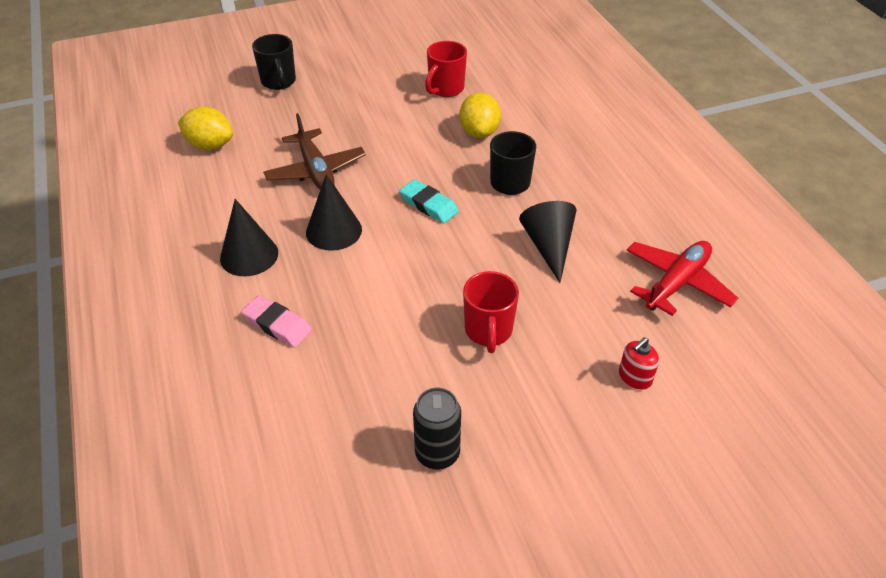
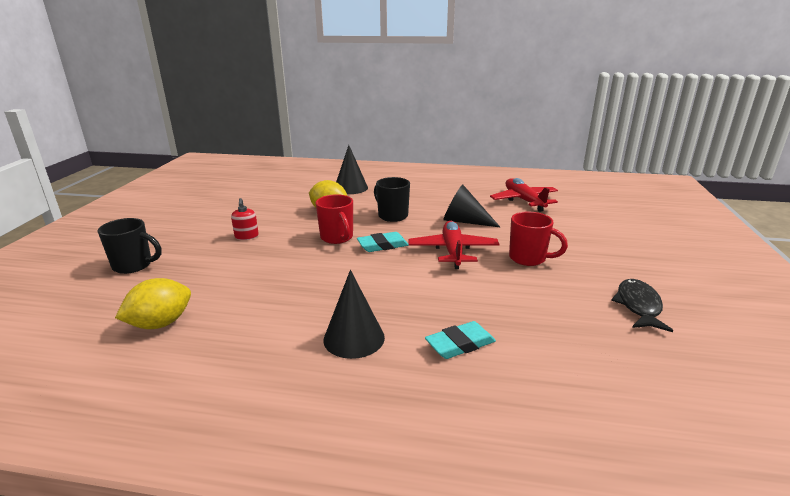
camera: 60 degrees left, 20 degrees down
(277, 324) = (460, 344): pink eraser -> turquoise eraser
(315, 170) = (282, 278): brown plane -> none
(334, 230) = (368, 288): black cone -> black cone (350, 188)
(437, 454) = (638, 306): black can -> black fish
(445, 89) = (266, 209): red mug -> red mug (337, 238)
(457, 262) = (453, 251): none -> red plane
(635, 377) = (592, 229): red soap dispenser -> red soap dispenser (246, 236)

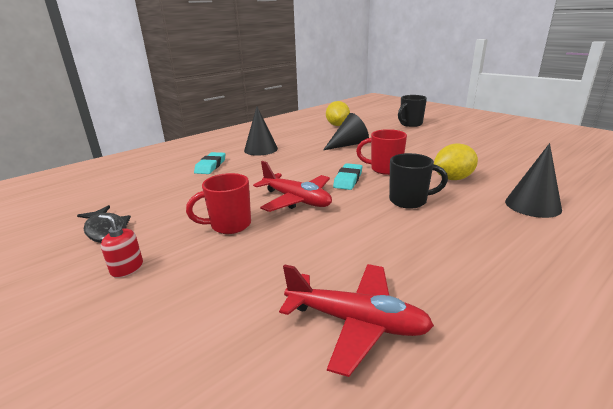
camera: 130 degrees right, 0 degrees up
(246, 236) = (424, 147): red soap dispenser -> red soap dispenser (127, 268)
(464, 221) = (346, 232): black cone -> black cone (348, 145)

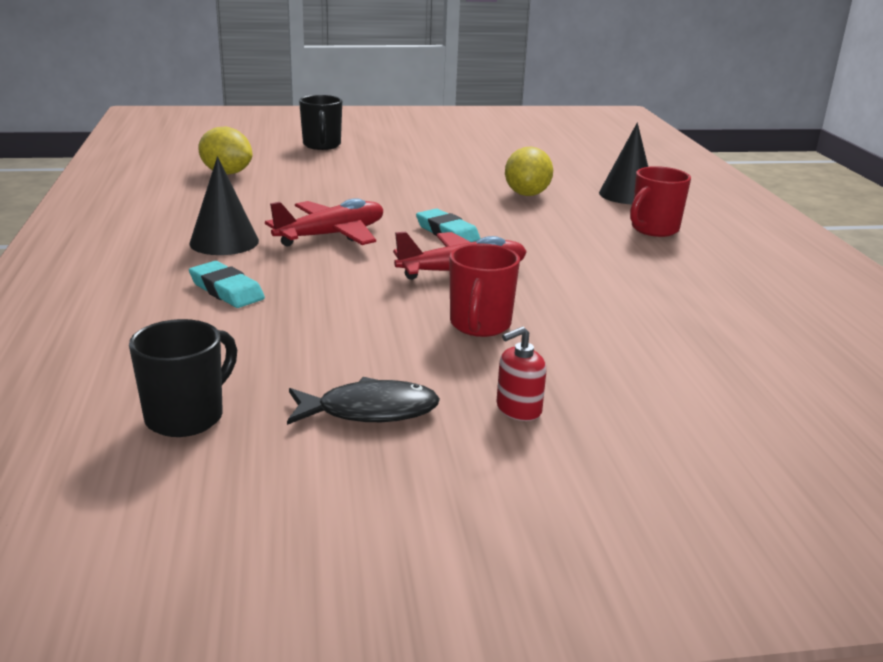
camera: 60 degrees left, 0 degrees up
(348, 145) = (326, 195): black cone -> none
(356, 322) = (738, 319): red plane -> red plane (331, 235)
(384, 169) = (448, 208): red mug -> red mug (653, 229)
(409, 201) = (550, 228): black mug -> black mug (187, 417)

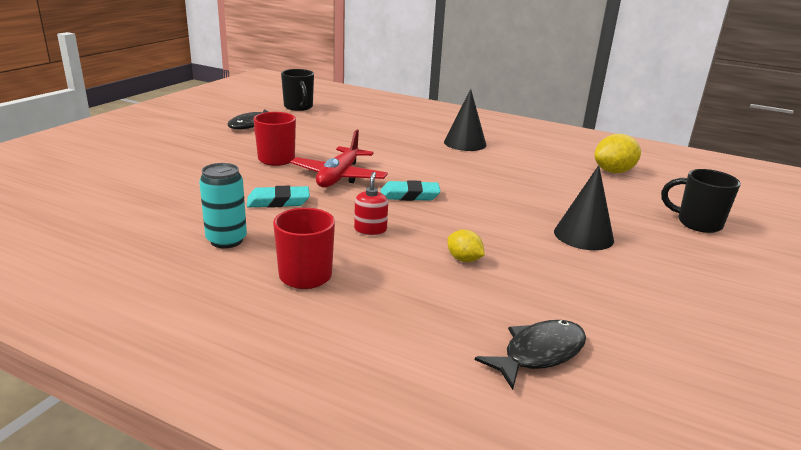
camera: 125 degrees right, 0 degrees up
(226, 290) = (397, 131): turquoise eraser -> turquoise eraser (278, 201)
(331, 235) = (445, 166): red plane -> none
(518, 409) = (203, 141): red soap dispenser -> red soap dispenser (370, 230)
(527, 194) = (464, 259): yellow lemon -> yellow lemon, size x0.59
(590, 166) = (539, 353): none -> black fish
(627, 195) = (406, 316): black cone -> black cone (583, 235)
(681, 270) = (226, 240): none -> turquoise can

